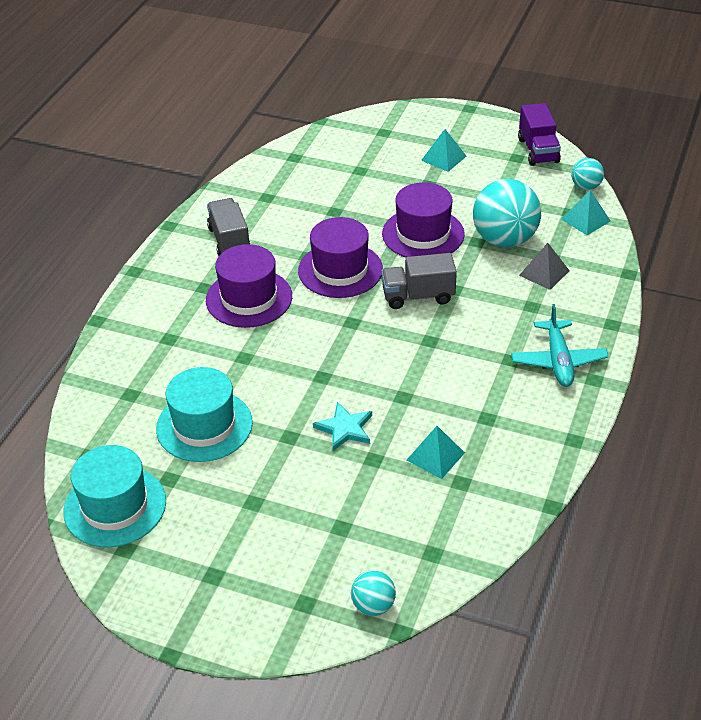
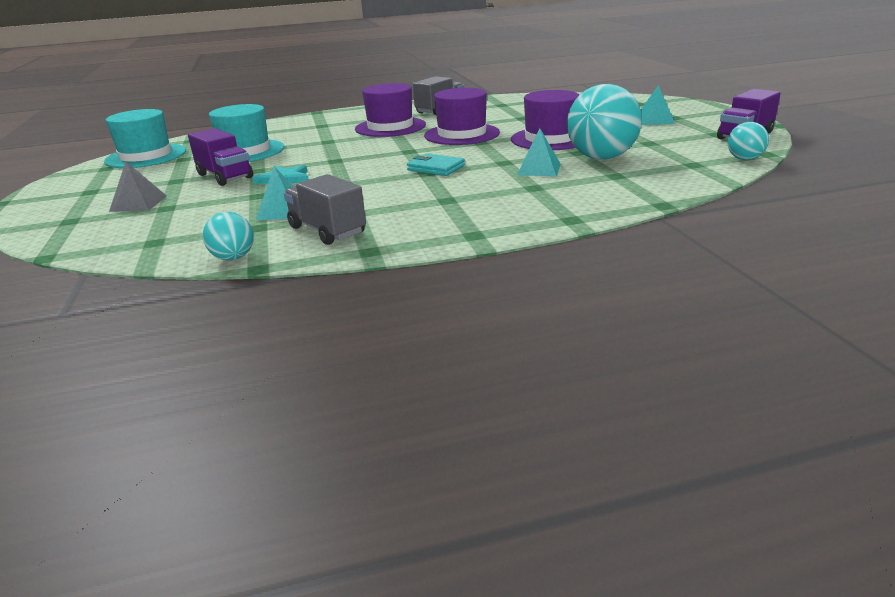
camera: 55 degrees right, 15 degrees down
(283, 464) = (225, 176): none -> purple truck
(373, 605) = (75, 240): turquoise ball -> turquoise ball (233, 258)
(418, 296) = (473, 156): grey truck -> grey truck (327, 230)
(424, 330) = (436, 168): none -> turquoise wallet
(544, 273) = (588, 179): grey pyramid -> grey pyramid (138, 203)
(558, 361) = (476, 215): turquoise plane -> none
(585, 220) = (698, 171): turquoise pyramid -> turquoise pyramid (538, 169)

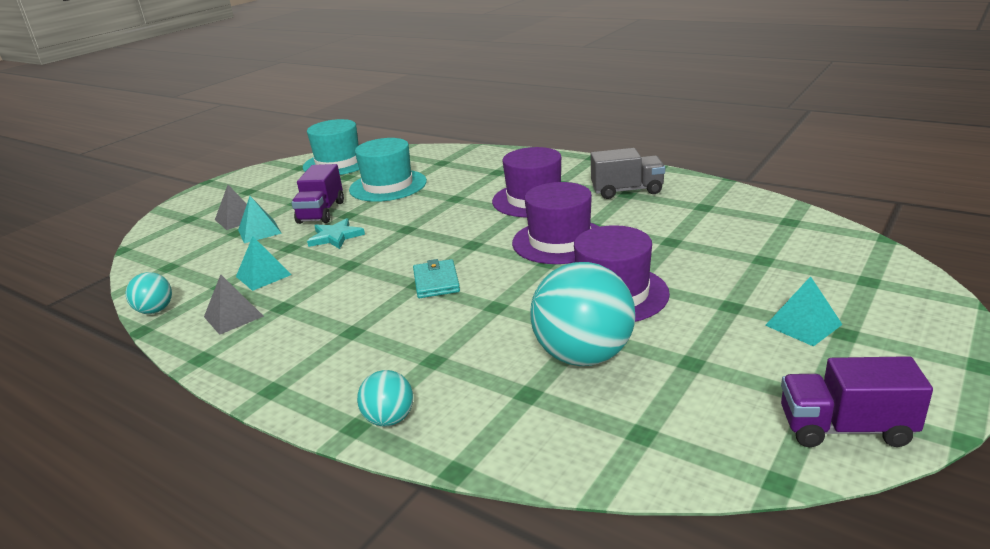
camera: 50 degrees right, 0 degrees up
(327, 230) = (233, 316): grey truck -> grey pyramid
(538, 169) = (494, 336): turquoise pyramid -> turquoise pyramid (259, 231)
(744, 159) = (721, 470): turquoise ball -> turquoise ball (389, 419)

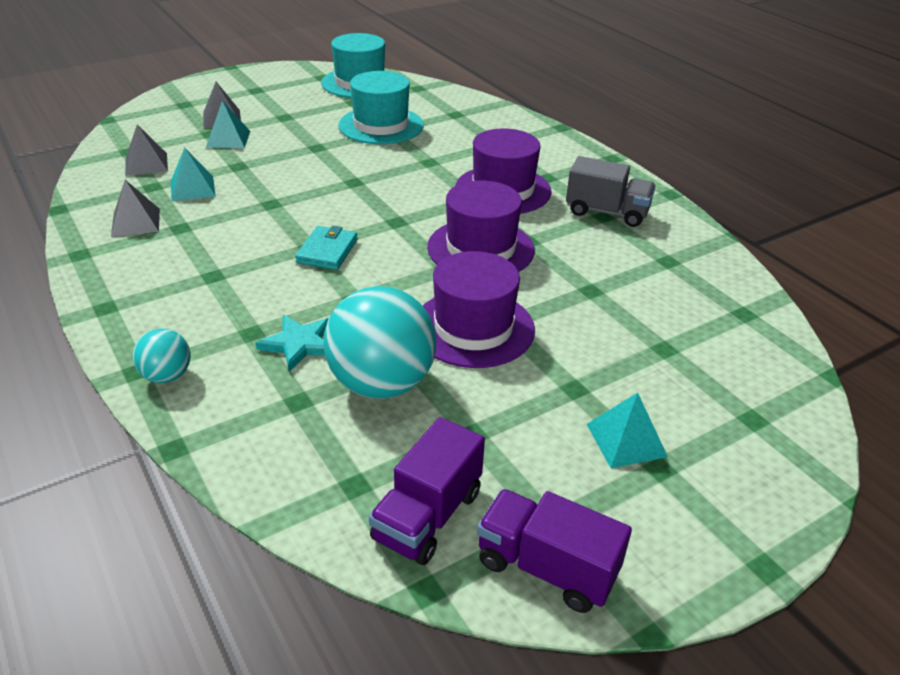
camera: 20 degrees right, 10 degrees up
(155, 310) = (83, 193): turquoise ball -> none
(198, 271) = (146, 164): none -> grey pyramid
(321, 212) = (297, 136): purple truck -> purple truck (428, 516)
(335, 236) = (285, 168): turquoise star -> turquoise star (299, 344)

